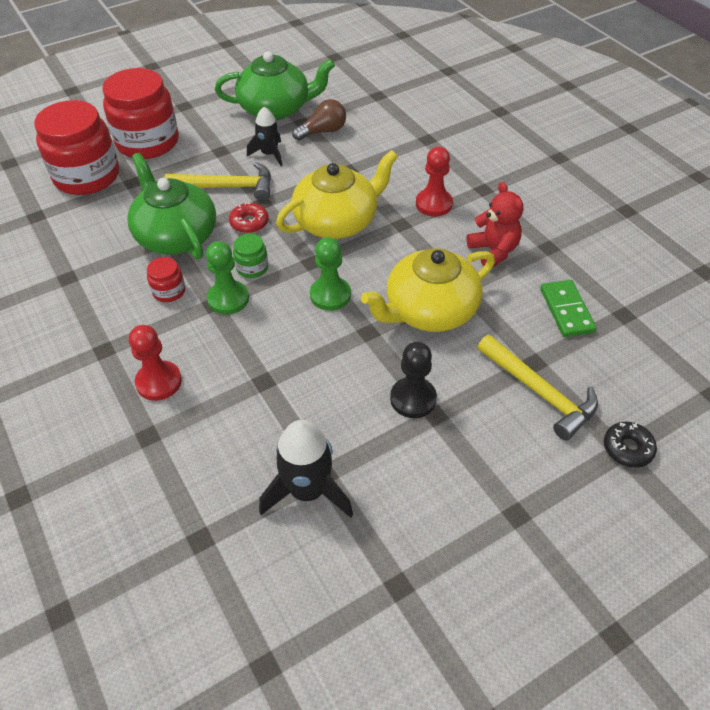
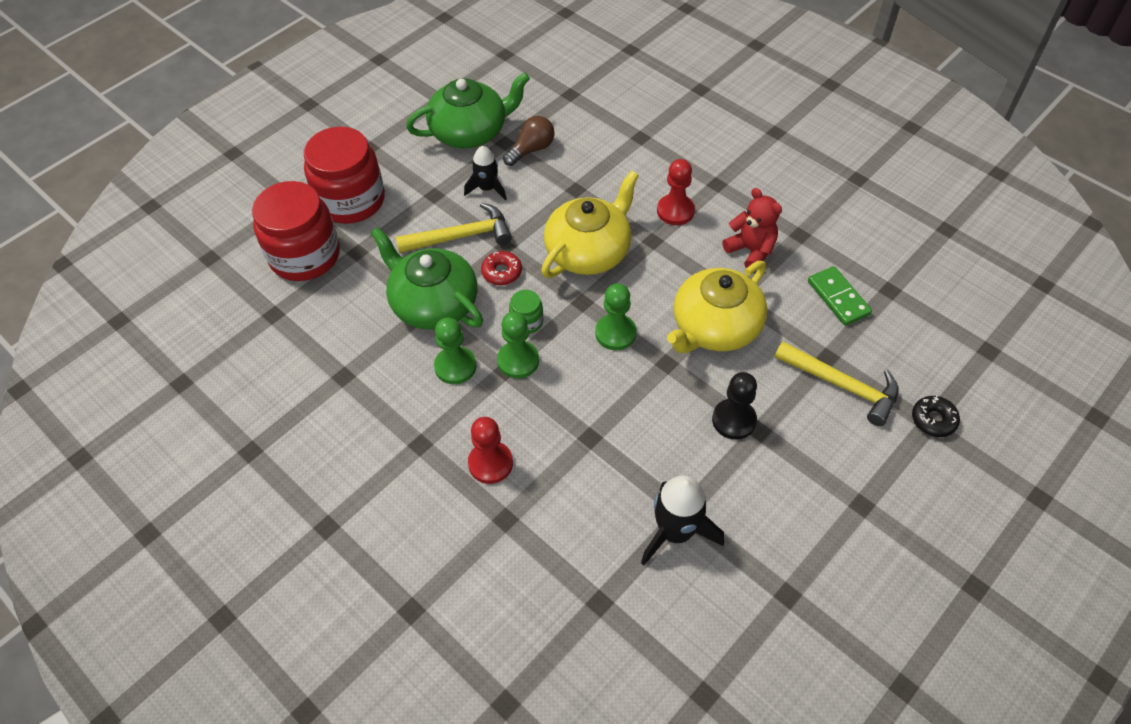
camera: 15 degrees left, 5 degrees up
(169, 291) = (455, 366): red jar -> green pawn

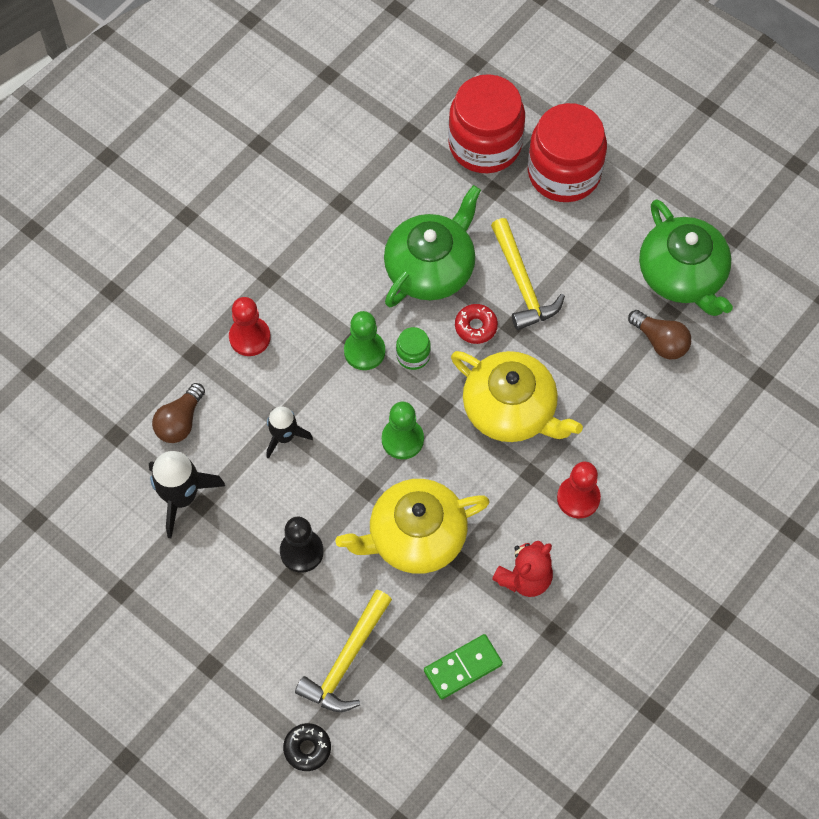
camera: 85 degrees right, 10 degrees up
(455, 366) = (355, 296): green pawn -> none
(487, 188) = (594, 301): black rocket -> black rocket (284, 436)
(586, 533) = (180, 422): none -> brown light bulb
(715, 327) = (415, 536): yellow teapot -> yellow teapot turned 60 degrees counterclockwise

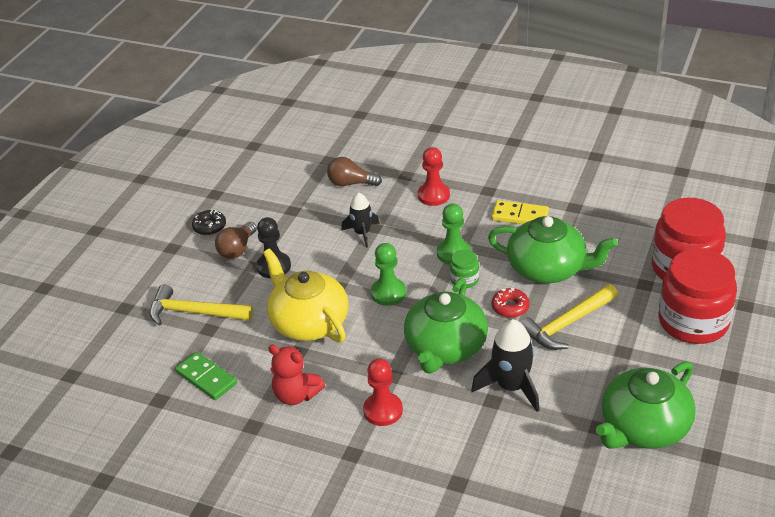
camera: 75 degrees right, 25 degrees down
(182, 496) = (294, 200): black rocket -> black rocket (511, 387)
(307, 748) = (120, 311): black donut -> black donut (209, 227)
(330, 261) = (520, 216): none -> yellow domino
(511, 409) = (445, 347): yellow teapot -> green teapot
(660, 341) = (564, 428): brown light bulb -> brown light bulb (237, 249)

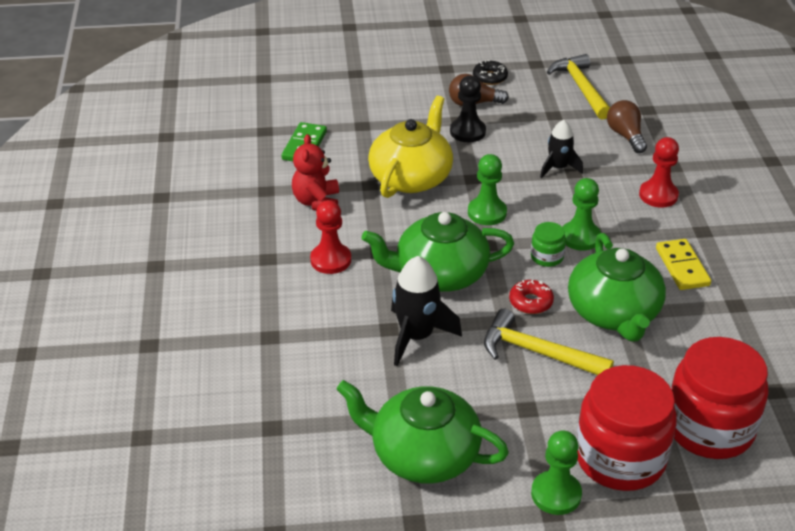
camera: 60 degrees right, 0 degrees up
(194, 313) = (376, 110): yellow hammer -> yellow hammer (581, 88)
(713, 367) = (556, 494): none -> green pawn

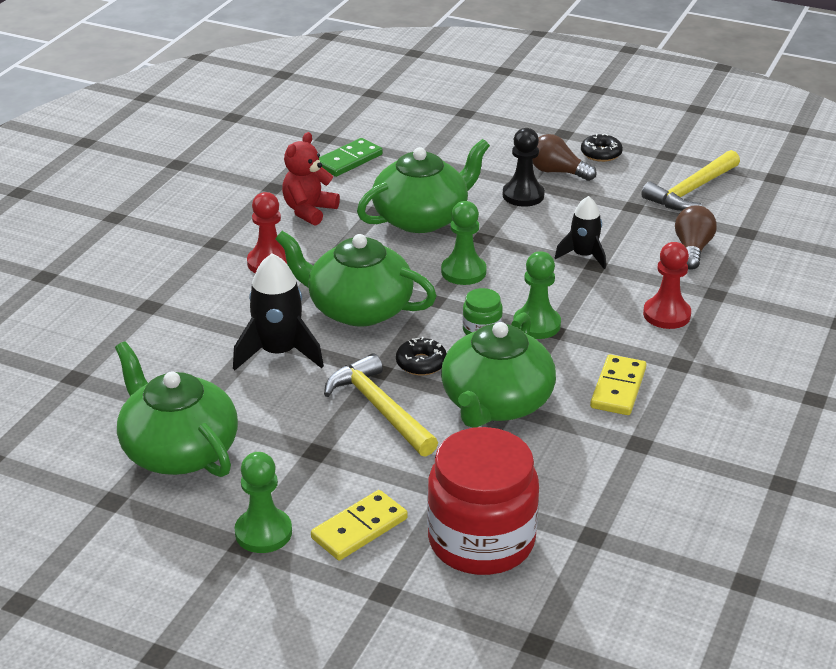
camera: 30 degrees right, 5 degrees down
(411, 177) = (422, 218): yellow teapot -> green teapot
(530, 302) = (421, 363): red donut -> black donut
(581, 88) = (691, 190): yellow hammer -> yellow hammer turned 150 degrees counterclockwise
(620, 458) = (359, 528): red jar -> yellow domino

